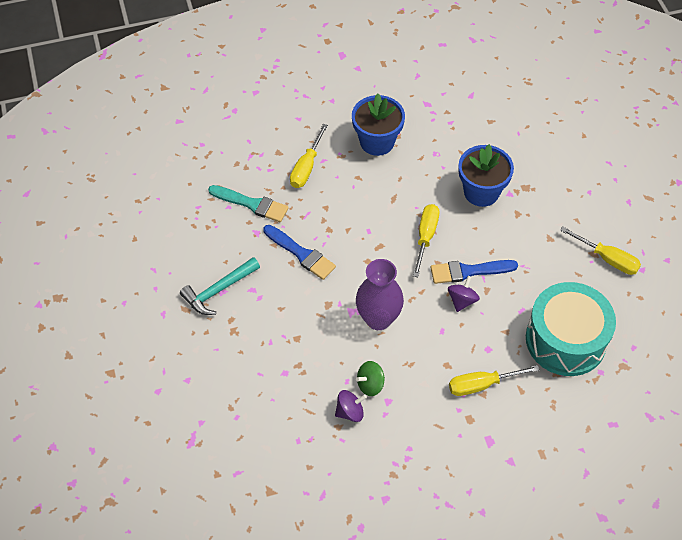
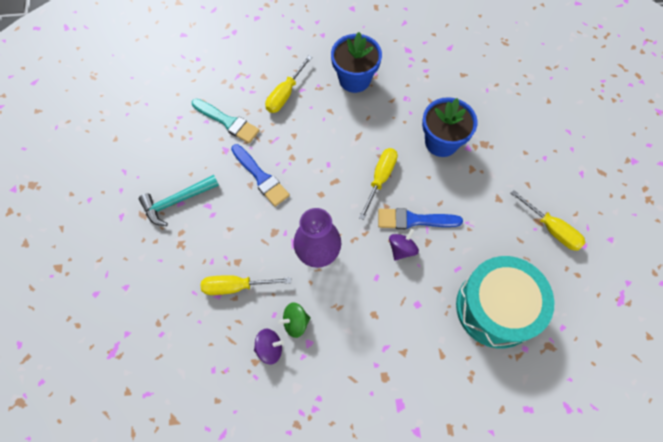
camera: 10 degrees right, 10 degrees up
(482, 385) = (404, 342): yellow screwdriver -> yellow screwdriver (236, 286)

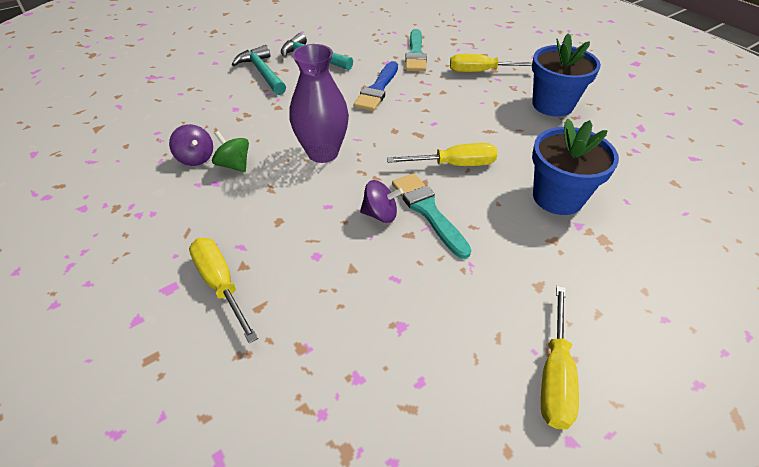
camera: 60 degrees right, 20 degrees down
(173, 253) = (262, 72): none -> turquoise hammer
(236, 286) = (251, 115): yellow screwdriver -> yellow screwdriver (221, 284)
(414, 220) = (428, 211): blue brush -> turquoise brush
(496, 308) = (366, 346): turquoise drum -> none

